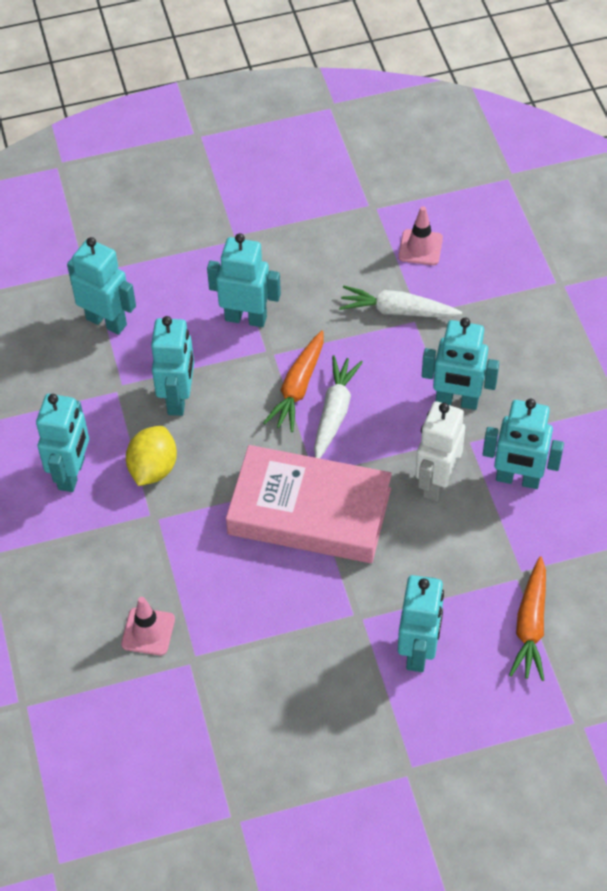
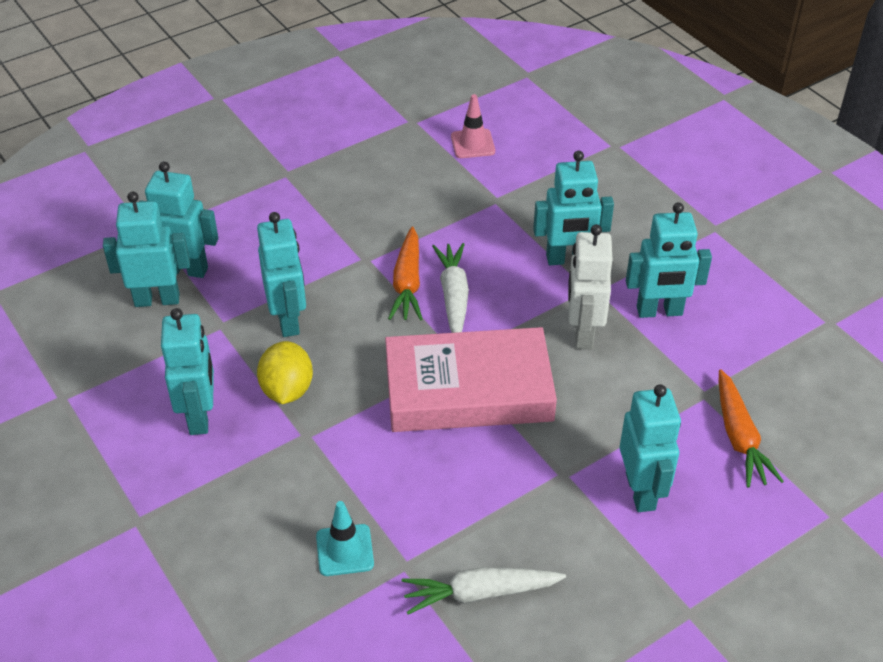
camera: 20 degrees left, 10 degrees down
(148, 631) = (344, 550): pink traffic cone -> turquoise traffic cone
(246, 318) = (329, 235): turquoise robot -> turquoise robot (157, 299)
(397, 311) = (475, 198): white carrot -> white carrot (479, 593)

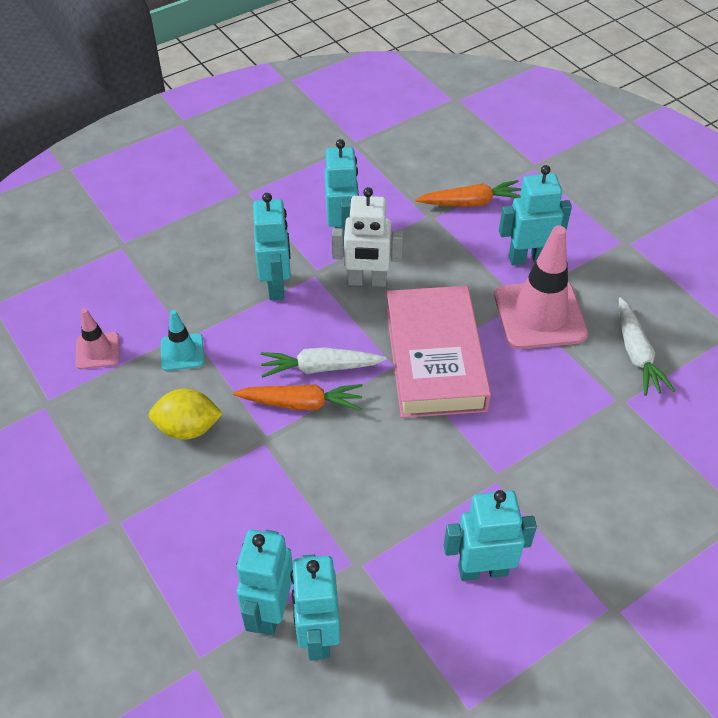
camera: 90 degrees left, 5 degrees up
(287, 390) = (444, 496): yellow lemon -> yellow lemon (188, 428)
(288, 320) = (351, 502): turquoise robot -> none
(344, 550) = (615, 441): turquoise traffic cone -> turquoise traffic cone (182, 352)
(541, 495) = (540, 315): none -> pink traffic cone

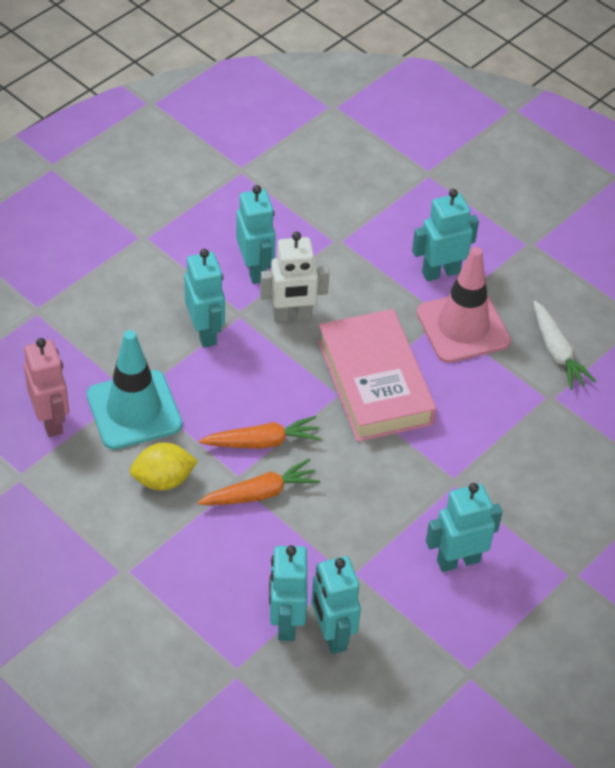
camera: 15 degrees left, 0 degrees up
(97, 351) = (51, 420): pink traffic cone -> pink robot
(182, 352) = (134, 410): turquoise traffic cone -> turquoise traffic cone, size x1.98
(320, 368) = (270, 406): white carrot -> none
(471, 202) = (374, 221): orange carrot -> orange carrot (260, 493)

